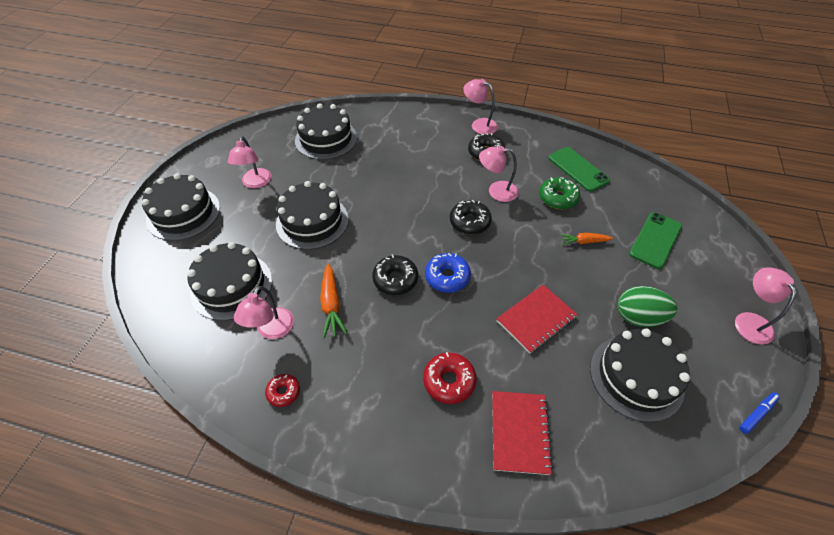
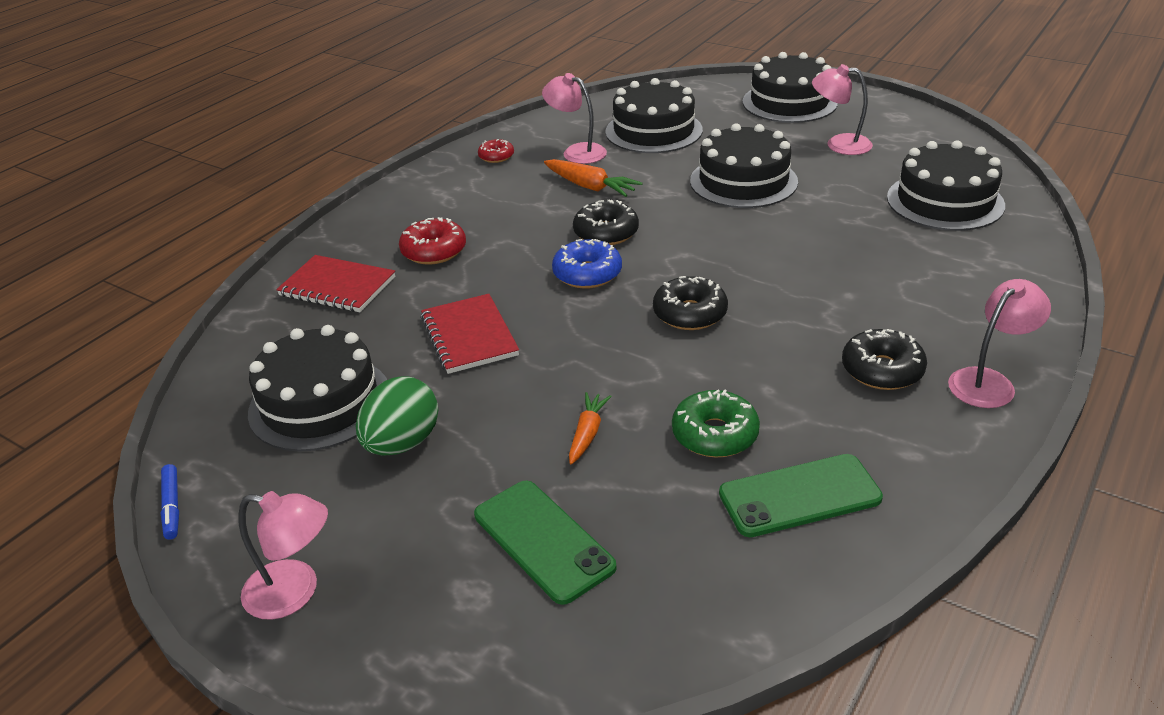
camera: 110 degrees right, 15 degrees down
(331, 305) = (590, 187): orange carrot -> orange carrot turned 150 degrees counterclockwise
(496, 191) = (759, 359): pink lamp -> none

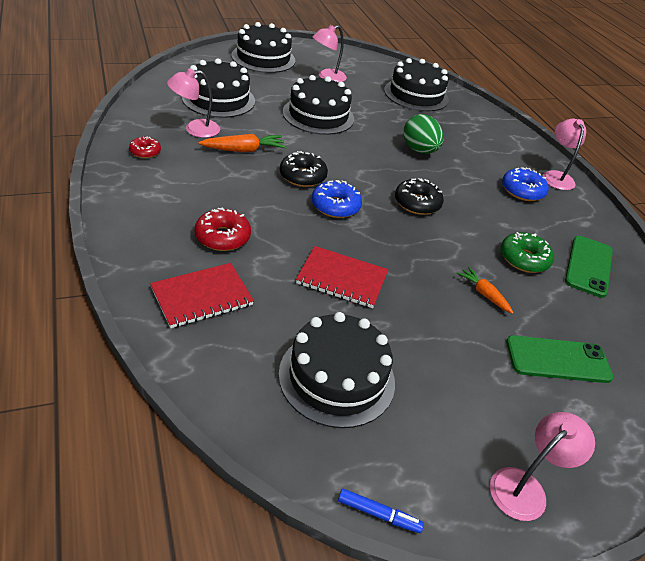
camera: 60 degrees left, 5 degrees up
(402, 443) = (422, 364): green egg -> green egg (419, 150)
(882, 370) = (522, 191): black donut -> blue donut

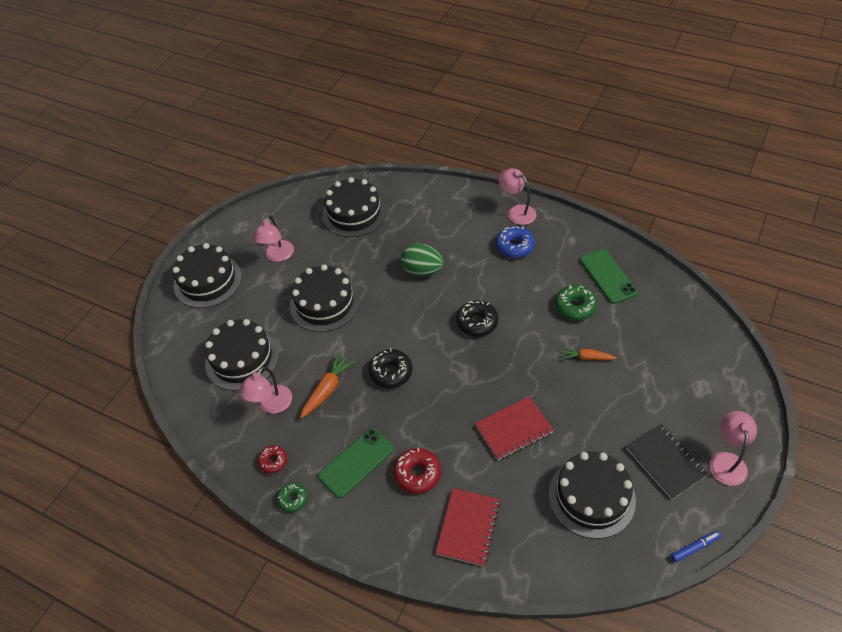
camera: 35 degrees left, 10 degrees up
(121, 177) = (293, 499): none -> green donut
(335, 206) = (440, 376): blue donut -> none
(452, 423) = (665, 462): none -> black notebook
(558, 360) = (662, 365): green phone -> green phone (356, 462)

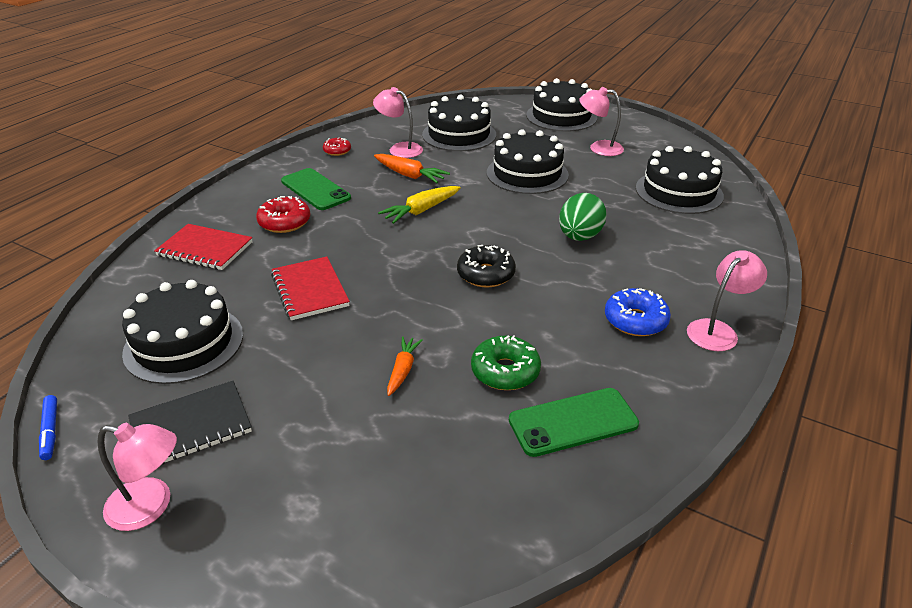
camera: 90 degrees right, 15 degrees down
(293, 499) = (293, 160): green donut -> none
(391, 372) = (421, 211): black donut -> yellow carrot

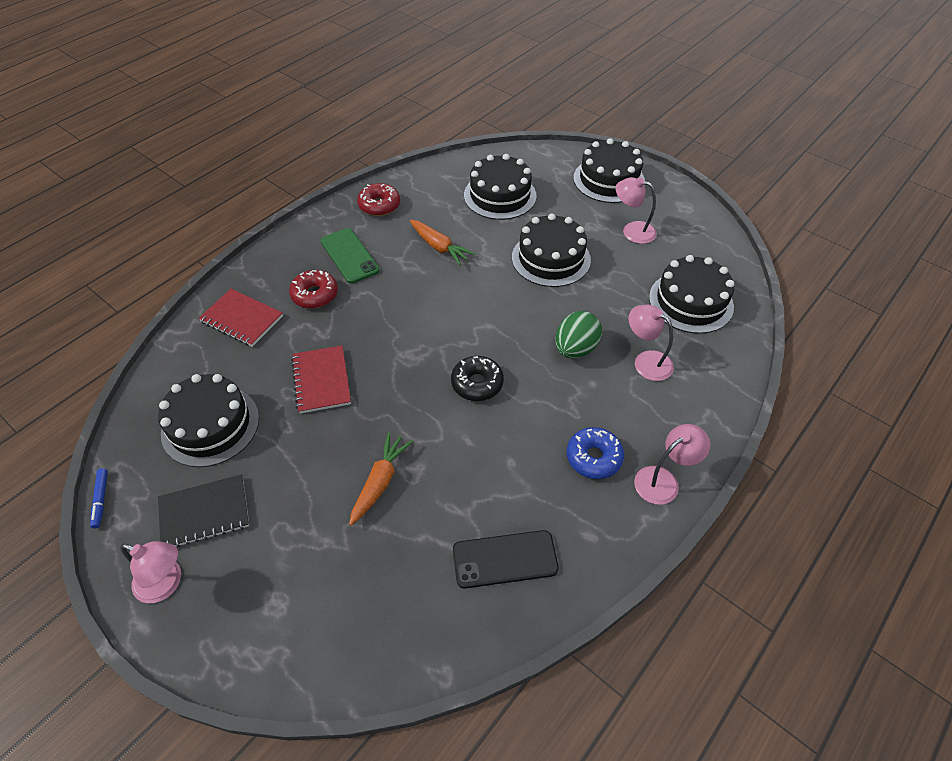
camera: 10 degrees right, 15 degrees up
(337, 151) = (379, 205): red donut -> red donut, size x1.58
(399, 149) = (438, 209): pink lamp -> pink lamp (646, 361)
(403, 370) = (380, 482): orange carrot -> orange carrot, size x1.51
(421, 211) = (439, 296): yellow carrot -> none
(505, 371) = (464, 497): green donut -> none
(573, 422) = (505, 559): green phone -> black phone

